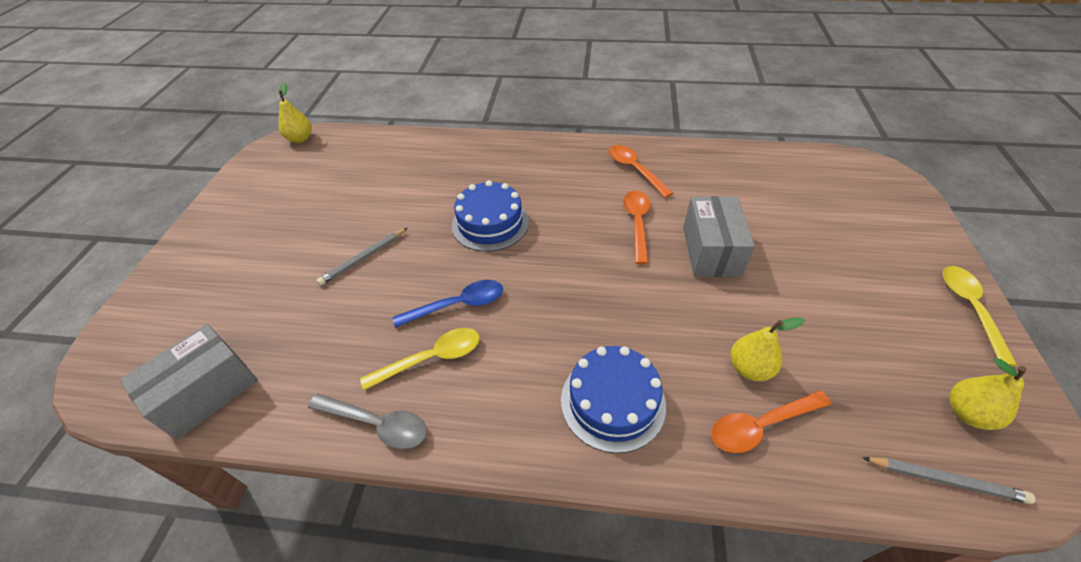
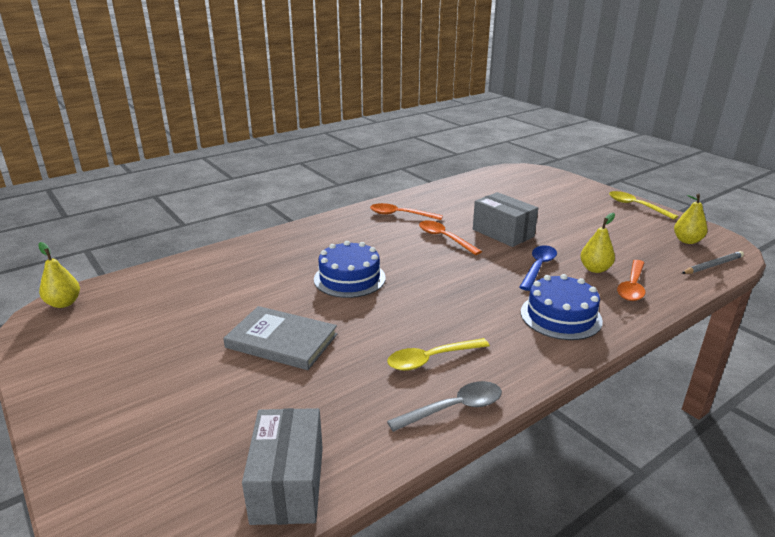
camera: 45 degrees left, 20 degrees down
(363, 258) = (282, 341): grey pencil -> grey book
(431, 358) = (431, 359): yellow spoon -> yellow spoon turned 135 degrees counterclockwise
(457, 305) = (401, 326): blue spoon -> blue spoon (538, 267)

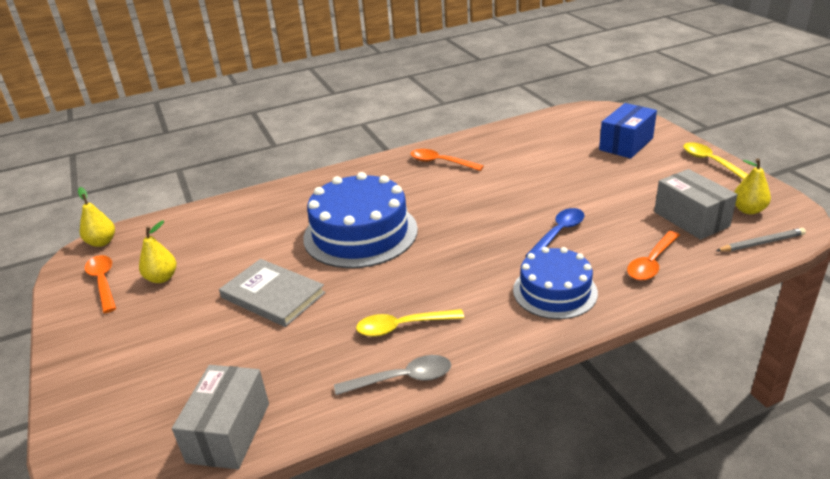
camera: 15 degrees right, 5 degrees up
(349, 278) = (360, 233): blue cake -> blue cake, size x1.59
(444, 238) = (474, 193): orange spoon -> orange spoon (103, 282)
(503, 233) = (540, 189): grey box -> grey box (691, 219)
(558, 195) = (626, 144): none -> blue box
(595, 269) = (620, 239): yellow pear -> yellow pear (162, 278)

